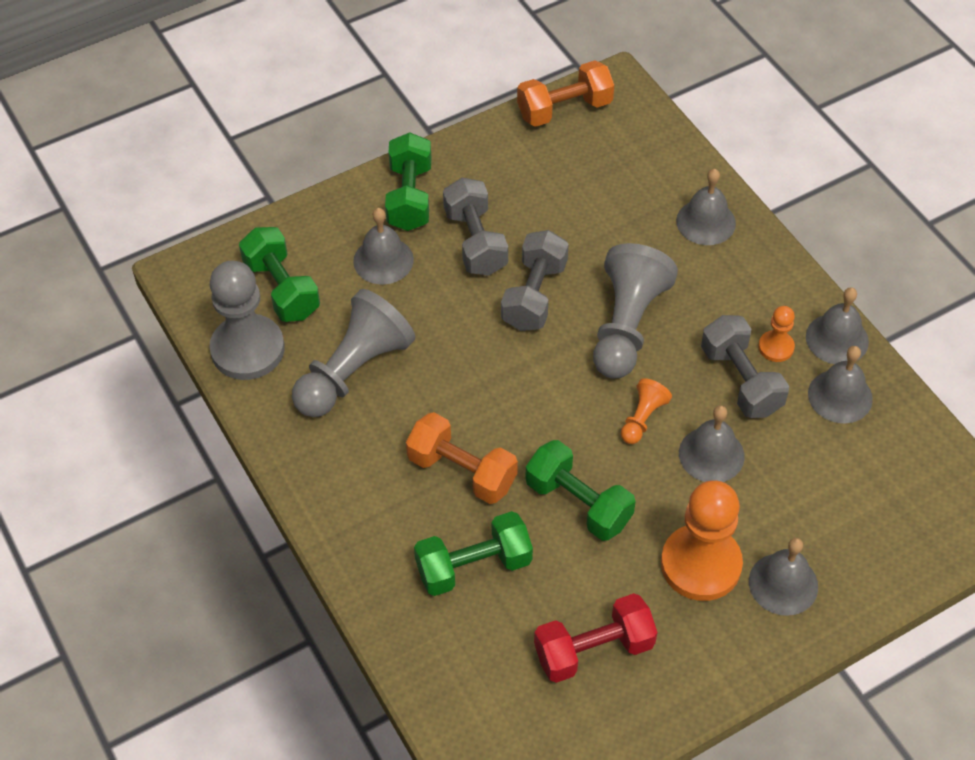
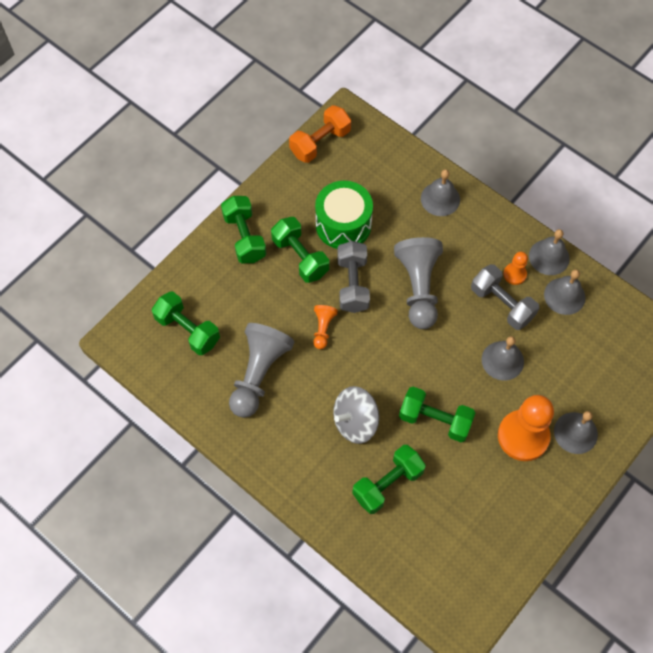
camera: 20 degrees left, 10 degrees up
(247, 349) = (183, 381): grey pawn -> none
(383, 260) = (246, 289): grey bell -> none
(462, 471) = (355, 422): orange dumbbell -> grey spinning top
(475, 241) = (300, 257): grey dumbbell -> green dumbbell
(553, 218) = (343, 225): none -> green drum
(593, 650) = (481, 514): red dumbbell -> none
(642, 418) = (452, 349): orange pawn -> orange pawn (323, 329)

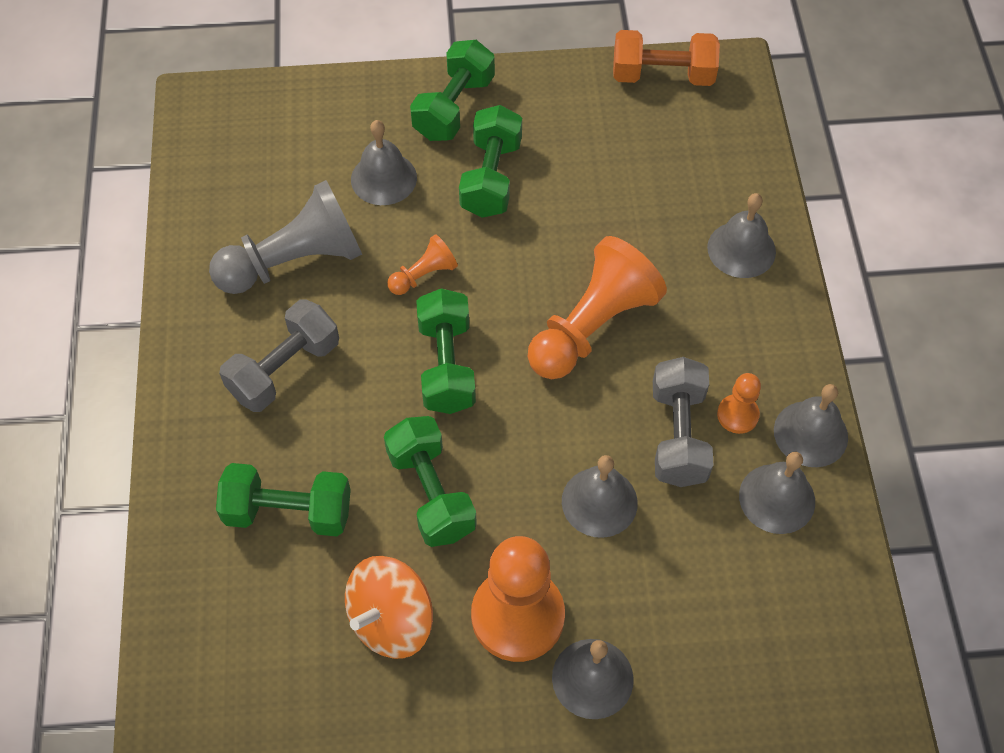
camera: 45 degrees right, 5 degrees down
(187, 330) = (277, 152): green dumbbell -> green dumbbell (446, 365)
(252, 299) = (383, 178): none -> grey bell
(343, 225) = (584, 183): green drum -> none
(353, 284) = (517, 256): grey dumbbell -> grey dumbbell (284, 369)
(355, 422) = (336, 408): grey spinning top -> none
(418, 288) = (592, 326): grey pawn -> orange pawn
(479, 486) = (391, 620): none -> orange spinning top

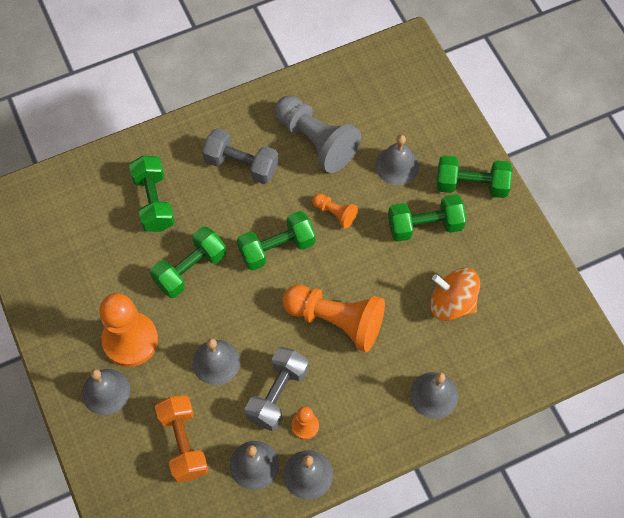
camera: 70 degrees right, 5 degrees up
(391, 620) = (107, 276): orange spinning top -> orange spinning top (452, 303)
(662, 75) = (560, 303): orange dumbbell -> orange dumbbell (183, 443)
(678, 435) = (277, 394): grey dumbbell -> grey dumbbell turned 45 degrees counterclockwise

